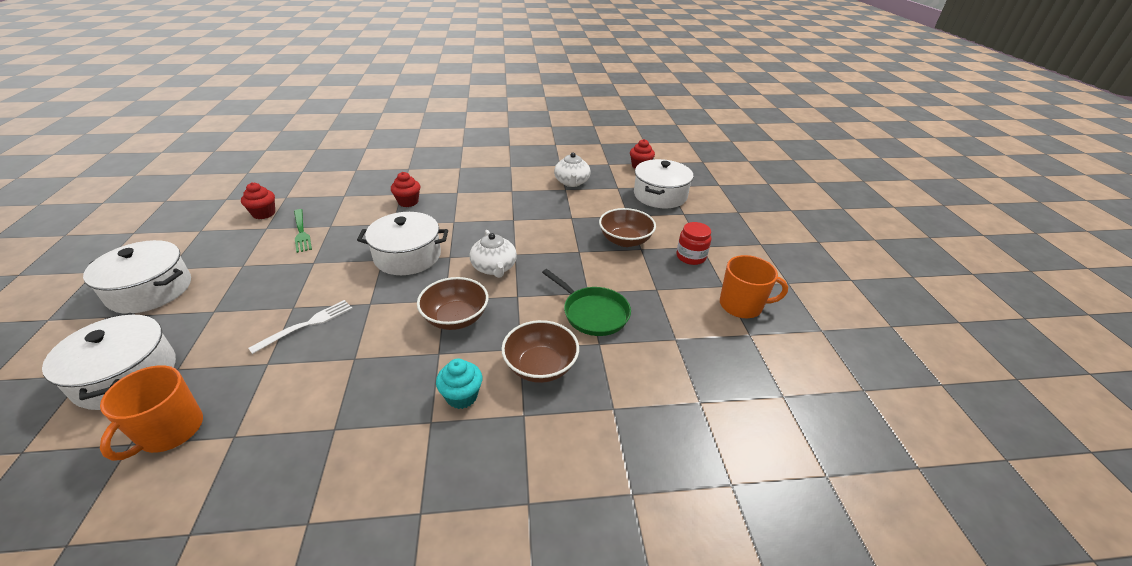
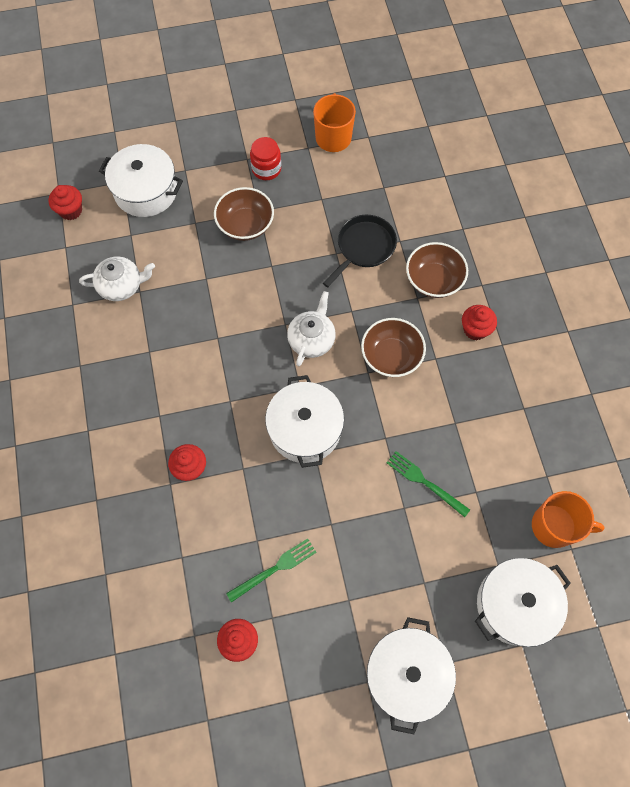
camera: 95 degrees left, 30 degrees up
(307, 325) = (425, 482): white fork -> green fork
(462, 396) = (475, 329): turquoise cupcake -> red cupcake
(494, 268) = (311, 339): white teapot -> white teapot turned 45 degrees counterclockwise
(593, 313) = (364, 247): green pan -> black pan

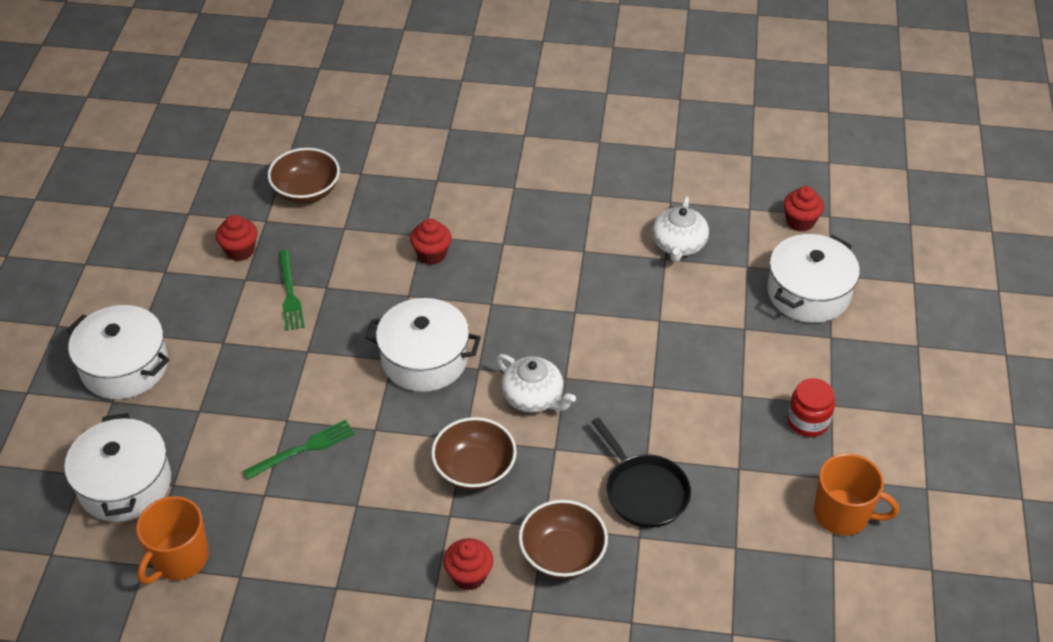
camera: 110 degrees right, 20 degrees down
(245, 225) = (724, 376): brown bowl -> brown bowl (306, 191)

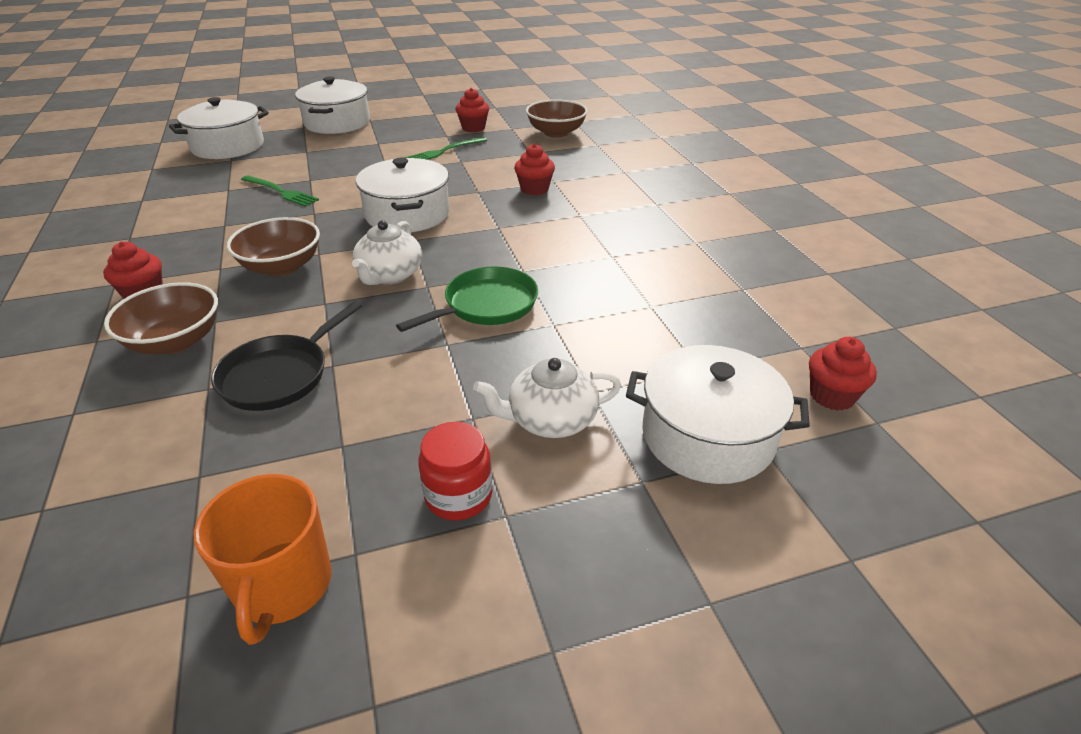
camera: 65 degrees right, 10 degrees down
(179, 558) = (158, 177): orange mug -> none
(614, 349) = (486, 305): none -> green pan
(679, 245) = (682, 310): white teapot -> white teapot (551, 420)

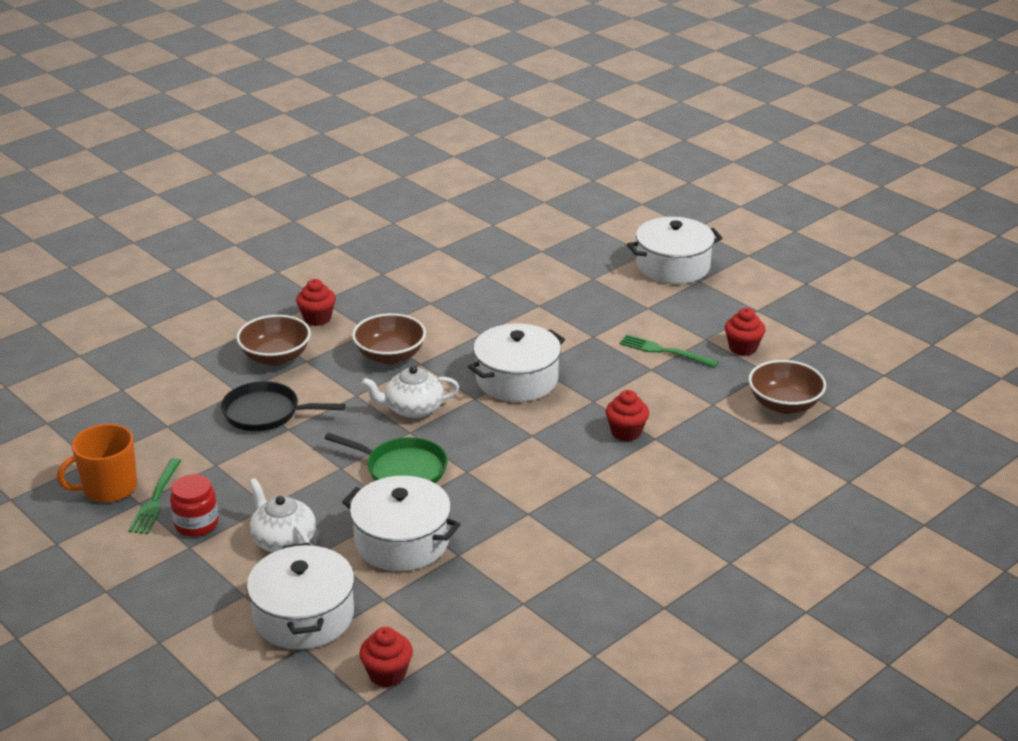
camera: 65 degrees right, 5 degrees down
(228, 146) = (565, 236): white pot -> white pot (402, 541)
(281, 192) = (504, 302): green fork -> green fork (155, 499)

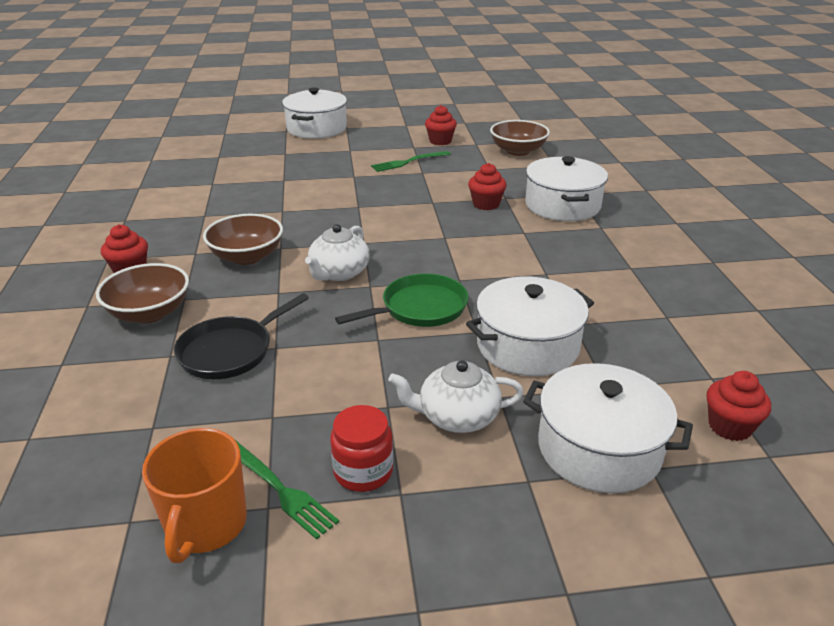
camera: 55 degrees left, 0 degrees up
(517, 379) = (364, 218): white pot -> white pot (562, 205)

